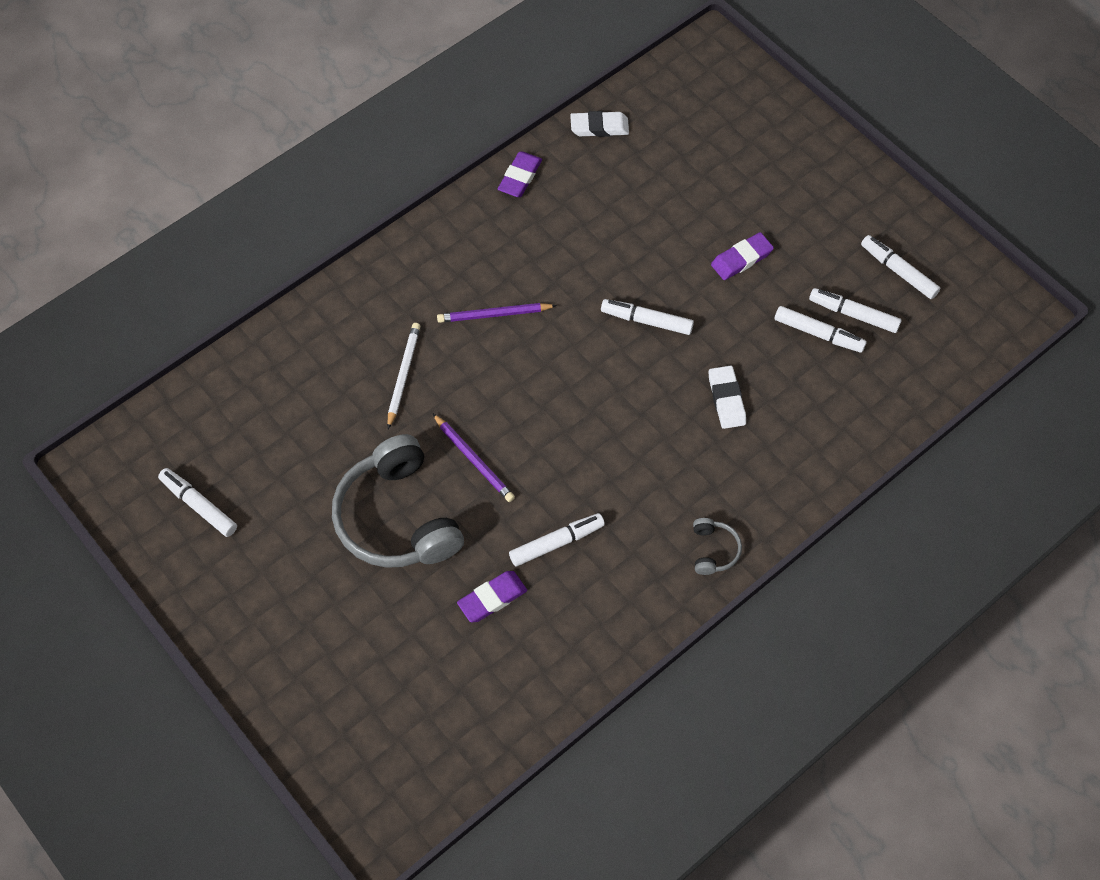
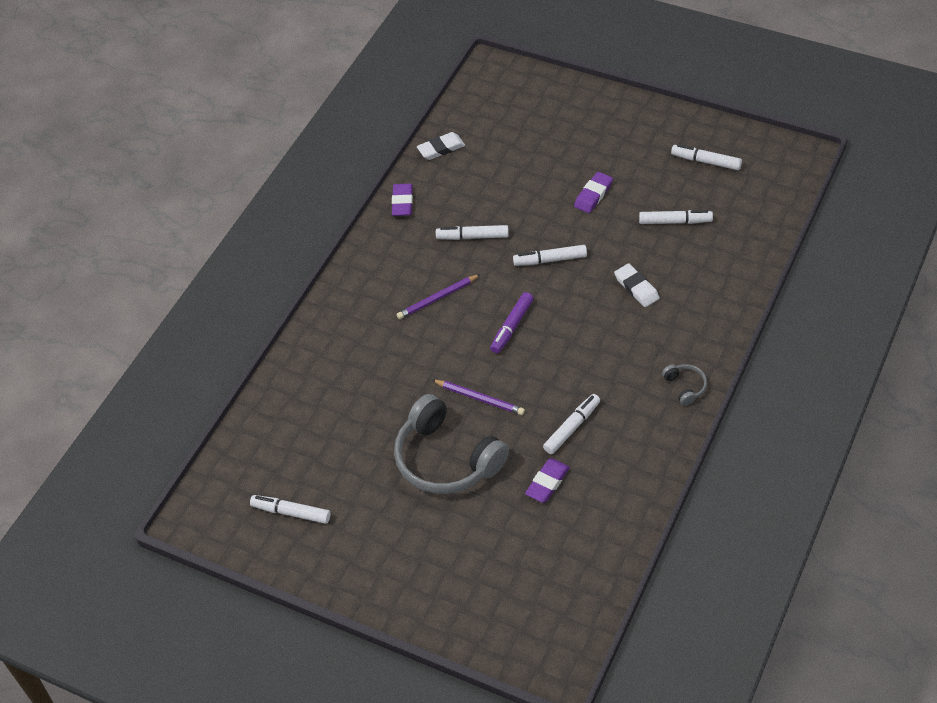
camera: 20 degrees left, 10 degrees down
(403, 375) = (394, 364): white pencil -> none
(558, 386) = (512, 327): none -> purple marker
(853, 314) = (691, 200): white marker -> white marker (472, 237)

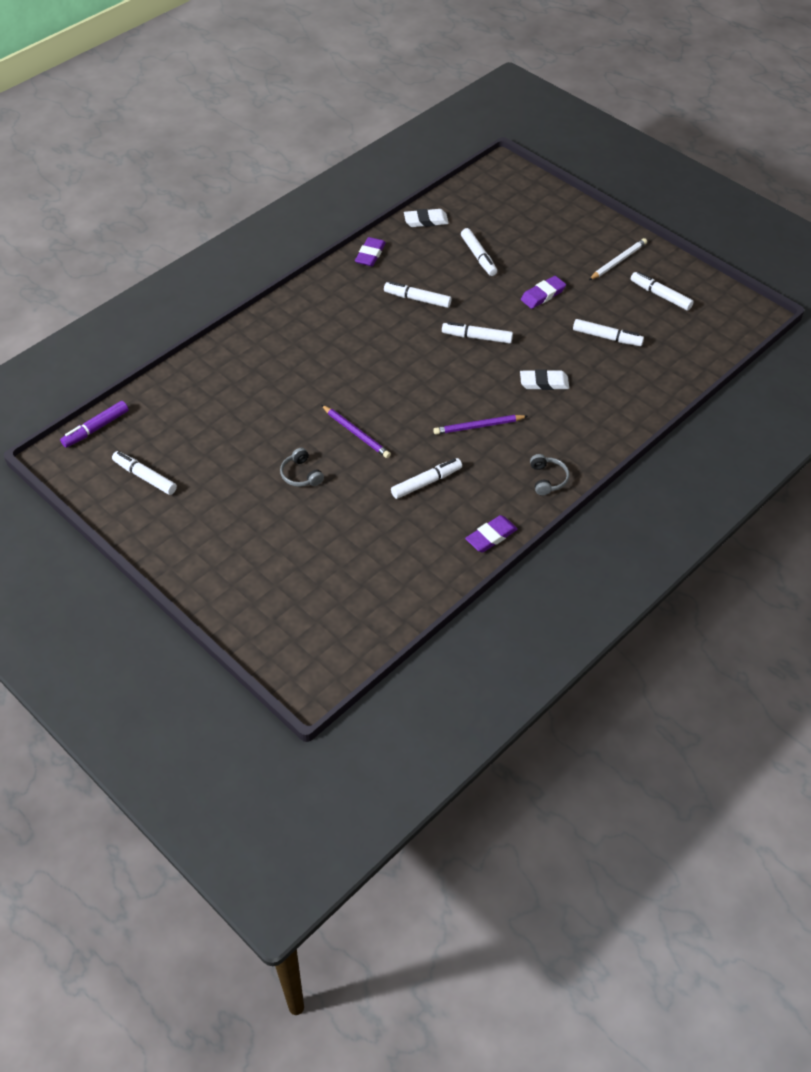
camera: 15 degrees right, 0 degrees up
(437, 298) = (361, 340): purple pencil -> purple pencil (478, 426)
(446, 459) = (301, 475): grey headphones -> grey headphones, size x0.42
(511, 172) = (478, 256): none -> white marker
(512, 327) = (415, 382): purple marker -> purple marker (96, 428)
(547, 482) = (381, 522): purple eraser -> purple eraser (491, 536)
(636, 288) = (544, 382): white eraser -> white eraser turned 75 degrees counterclockwise
(649, 137) = (618, 261): none -> white pencil

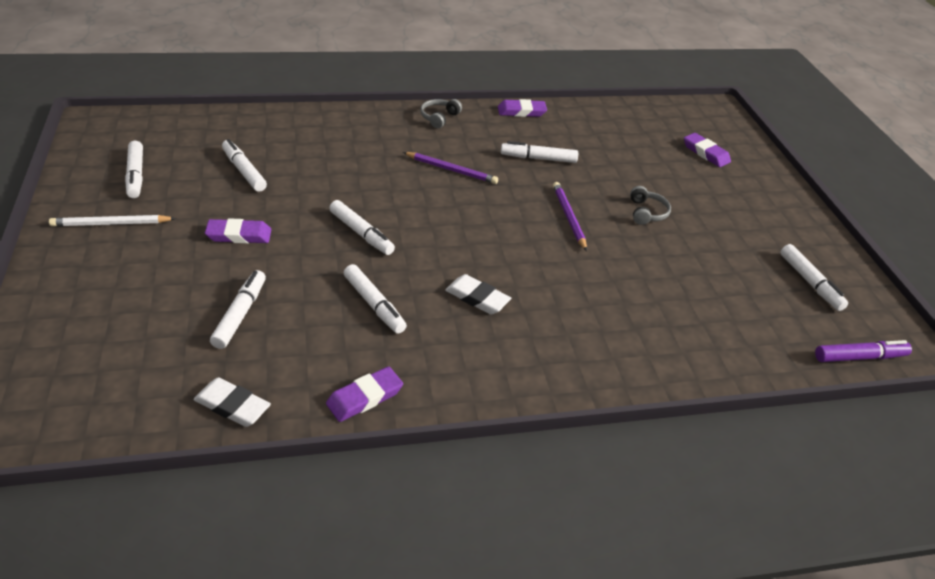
camera: 150 degrees left, 10 degrees down
(289, 589) = (705, 153): none -> purple eraser
(544, 382) = (352, 169): white eraser -> white eraser (477, 298)

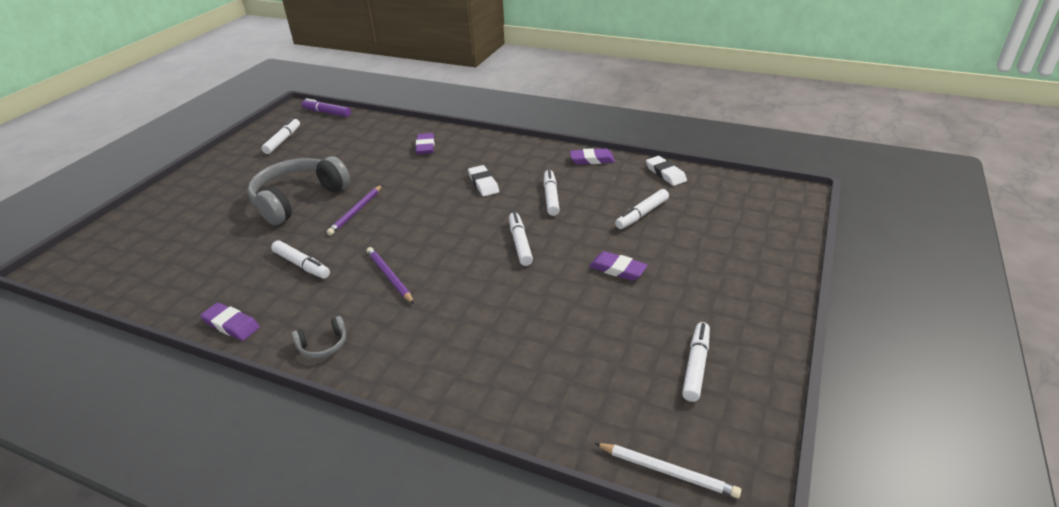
camera: 140 degrees left, 5 degrees down
(111, 223) = (726, 312): white pencil -> white pencil (667, 471)
(244, 171) = (581, 336): white marker -> none
(646, 212) = (298, 199): grey headphones -> grey headphones, size x2.36
(705, 153) = (164, 228): purple eraser -> purple eraser (425, 146)

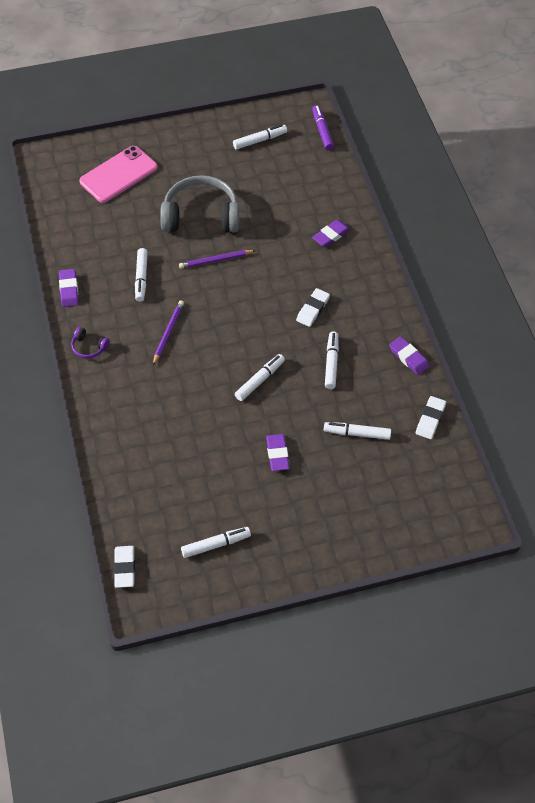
camera: 50 degrees right, 20 degrees up
(170, 226) = (118, 174): none -> pink phone
(323, 345) = (89, 347): grey headphones -> purple headphones
(551, 197) = (331, 363): white marker -> white marker turned 45 degrees counterclockwise
(667, 471) = (124, 568): white pencil -> white eraser

